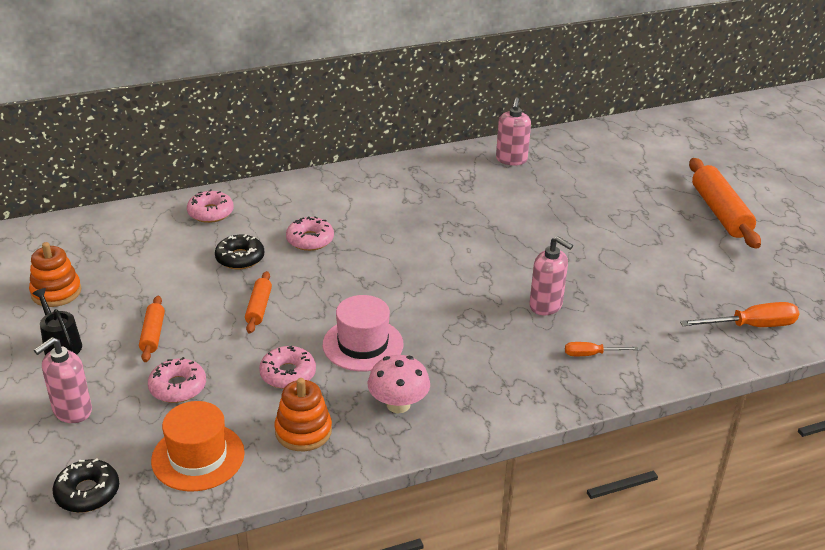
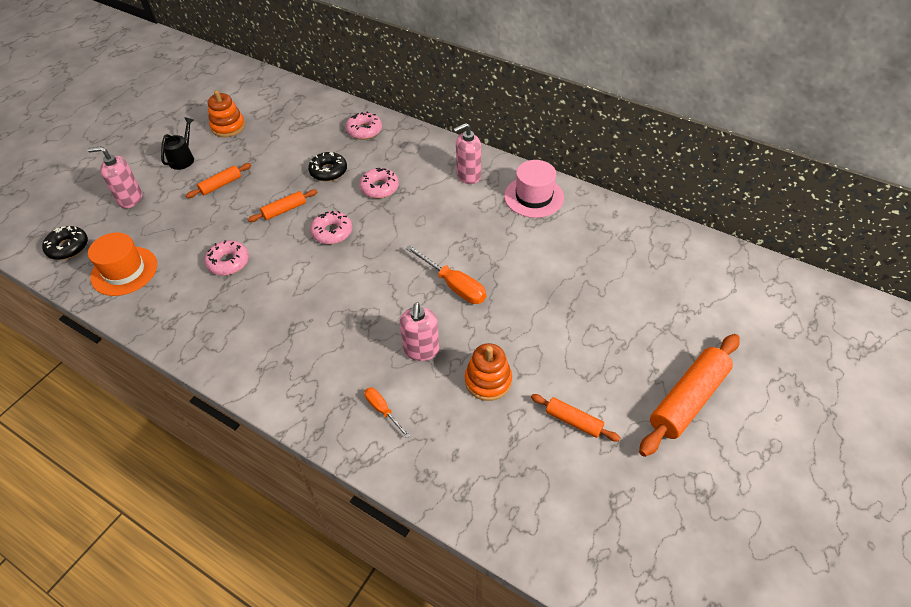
camera: 55 degrees right, 15 degrees up
(178, 387) = (180, 225): pink donut -> pink donut (332, 232)
(303, 431) = (178, 302): orange stacking toy -> orange stacking toy (488, 380)
(363, 344) = (287, 278): pink hat -> pink hat (534, 197)
(398, 404) = (237, 332): pink mushroom -> none
(511, 160) = (602, 225): pink soap dispenser -> pink soap dispenser (468, 176)
(693, 267) = (573, 421): none -> orange rolling pin
(751, 326) = (524, 507): orange screwdriver -> orange screwdriver (454, 285)

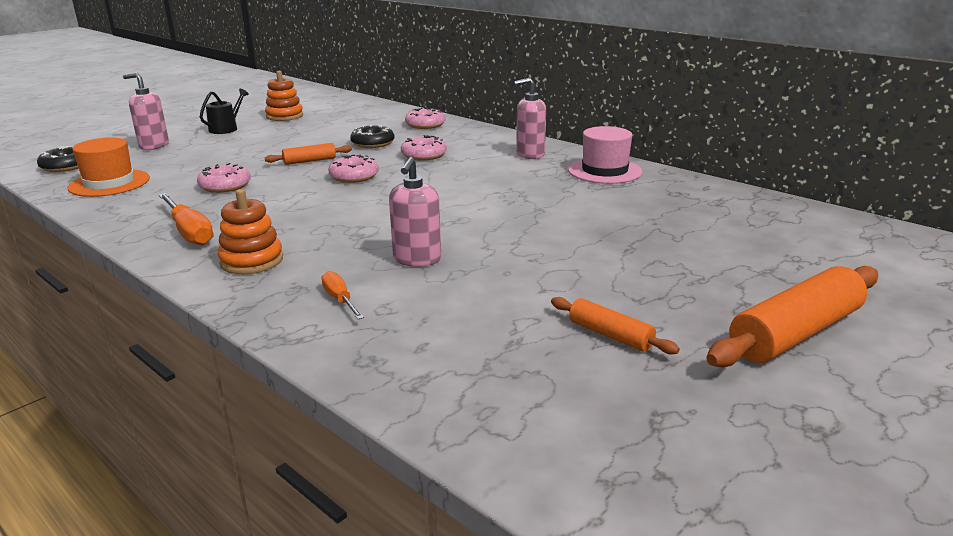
camera: 10 degrees right, 25 degrees down
(221, 185) = (252, 144): orange rolling pin -> none
(454, 285) = (481, 218): orange screwdriver -> orange screwdriver (189, 232)
(488, 380) = (496, 290): orange stacking toy -> orange stacking toy (252, 261)

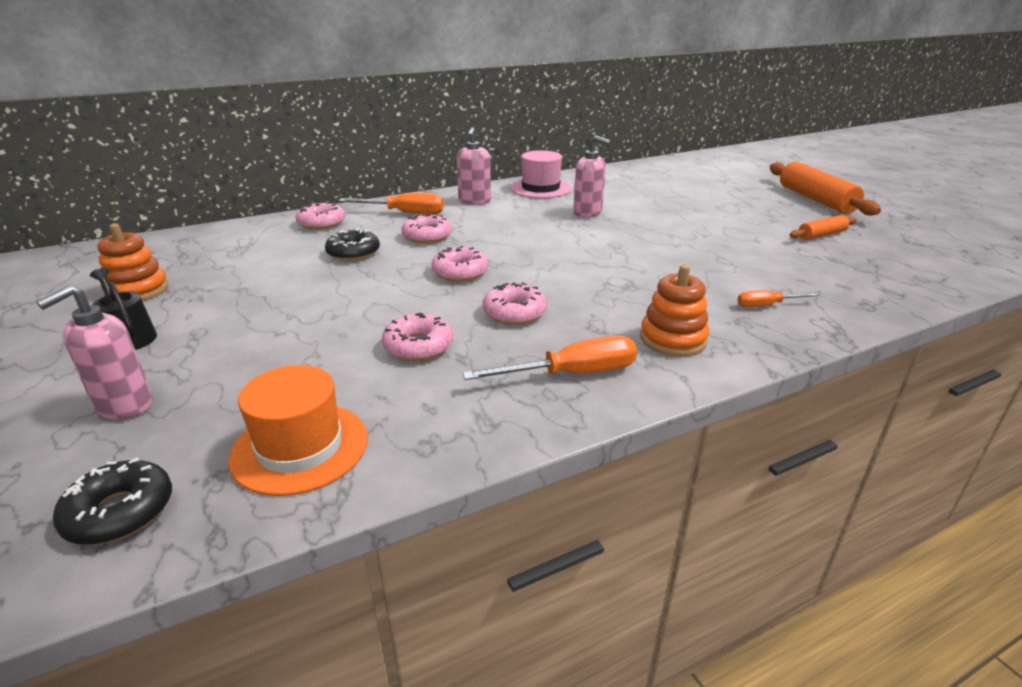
camera: 70 degrees left, 5 degrees up
(285, 203) = (514, 312): none -> pink donut
(309, 161) = (377, 290): orange rolling pin -> none
(417, 259) = (693, 270): pink soap dispenser -> pink soap dispenser (588, 213)
(471, 140) = (404, 213): none -> orange screwdriver

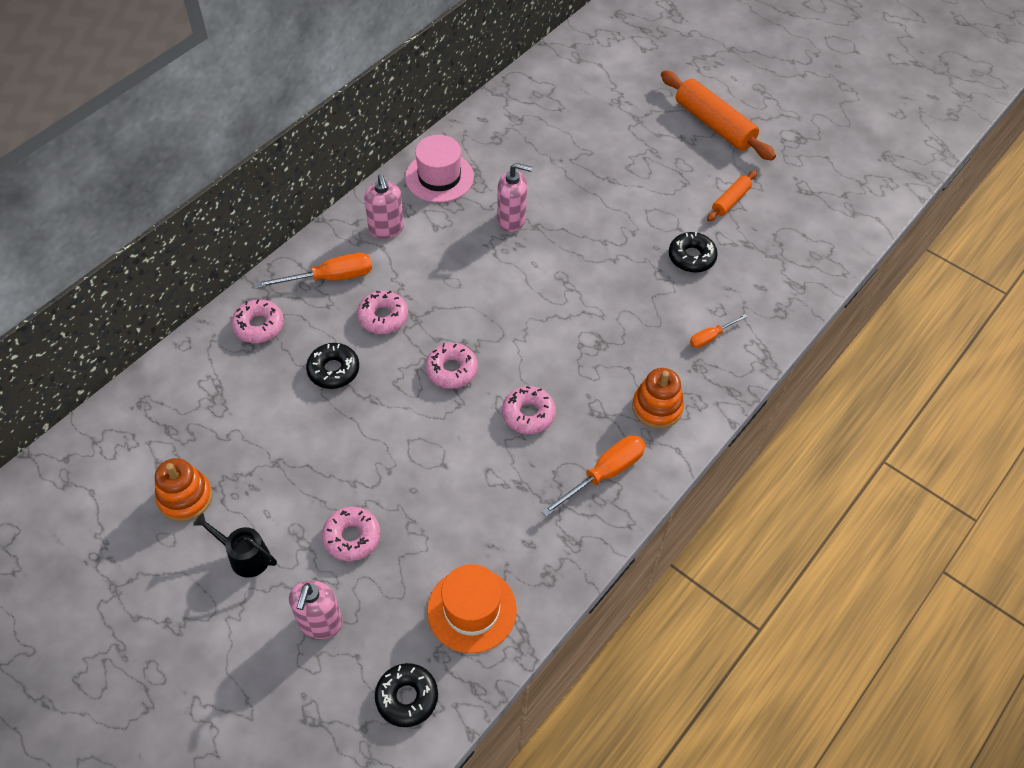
camera: 25 degrees left, 25 degrees up
(418, 346) = (480, 483): pink donut -> pink donut (352, 537)
(763, 256) = (691, 257): none -> black donut

